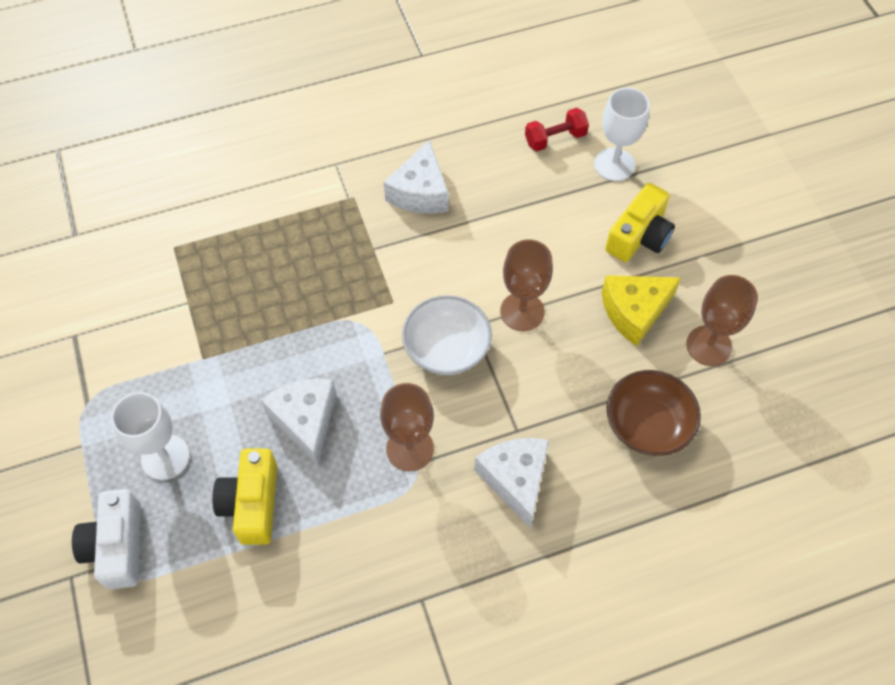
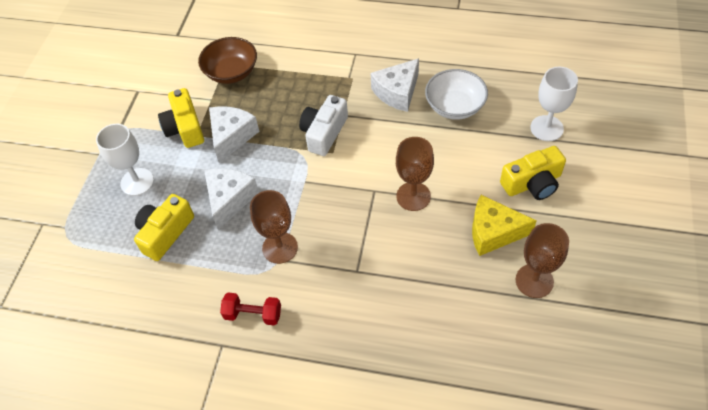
camera: 35 degrees right, 5 degrees down
(117, 546) = (77, 219): white camera -> white camera (324, 133)
(179, 356) = (185, 128): none -> yellow camera
(446, 348) = (346, 197): white bowl -> white bowl (455, 106)
(515, 480) = (333, 302): white cheese -> white cheese (231, 136)
(555, 139) = (514, 94): red dumbbell -> red dumbbell (253, 314)
(647, 425) = (450, 312): brown bowl -> brown bowl (231, 72)

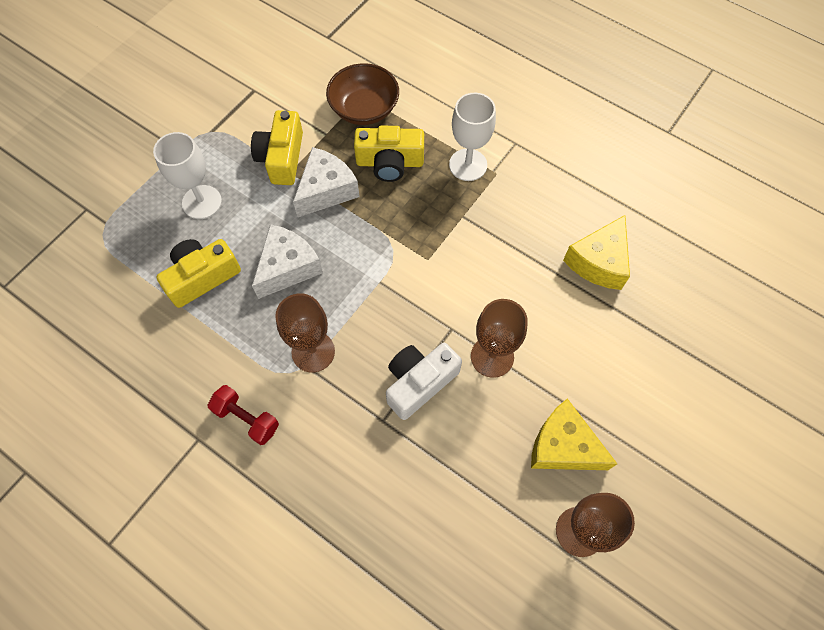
camera: 20 degrees right, 10 degrees up
(324, 133) = (430, 230): white camera -> white camera (419, 382)
(397, 92) = (540, 214): white cheese -> none
(455, 106) = (599, 262): white bowl -> yellow cheese
(532, 183) = (642, 404): yellow camera -> yellow camera (390, 162)
(546, 128) = (697, 340): white goblet -> white goblet (468, 165)

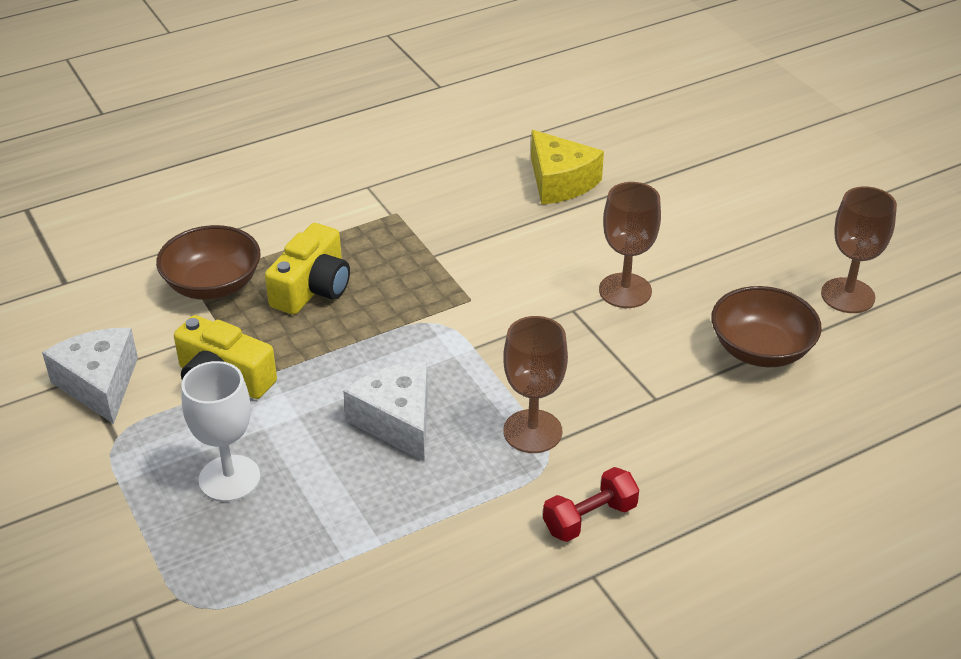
camera: 65 degrees left, 25 degrees down
(202, 277) = (352, 509): yellow camera -> none
(326, 190) = (308, 353): white cheese -> white cheese (99, 384)
(419, 382) = (625, 355): white camera -> none
(468, 165) = (367, 229): white goblet -> none
(474, 480) = (761, 349): none -> brown bowl
(563, 446) = (753, 276): yellow cheese -> none

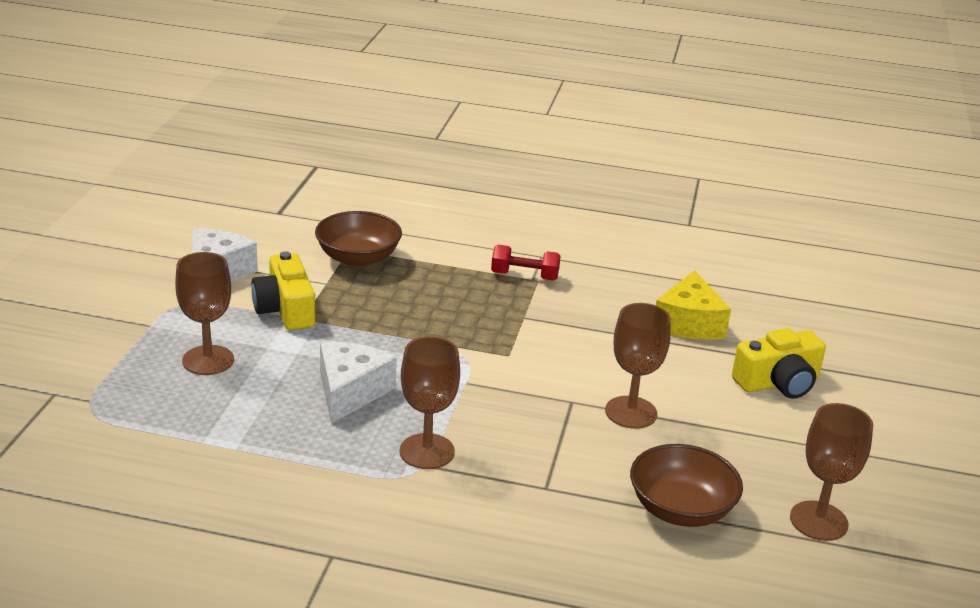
camera: 40 degrees right, 10 degrees down
(229, 478) = (208, 360): white goblet -> brown goblet
(312, 288) = (415, 292): yellow camera -> yellow camera (778, 382)
(590, 518) = (383, 523): red dumbbell -> red dumbbell (524, 276)

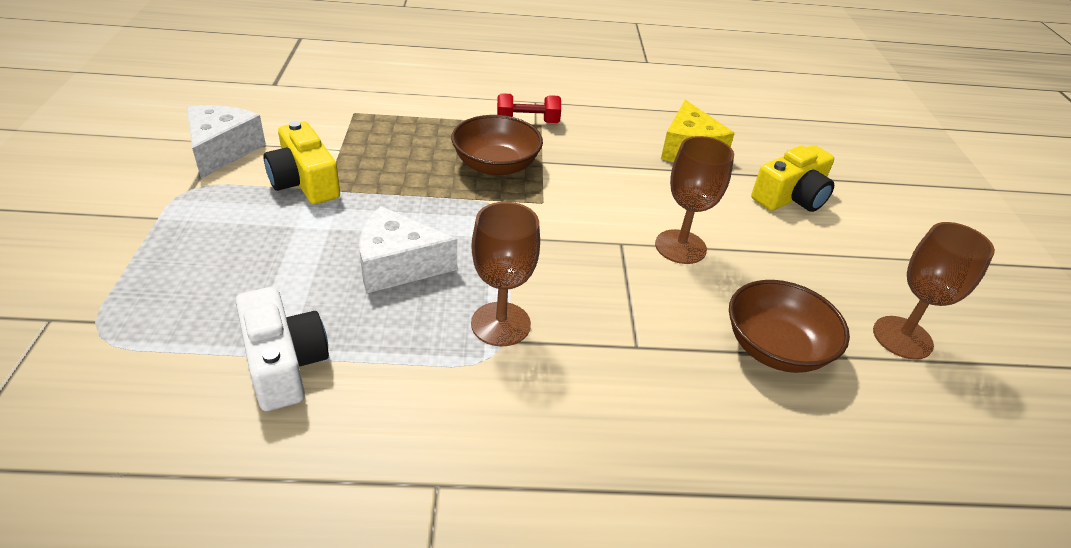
camera: 15 degrees left, 10 degrees up
(208, 360) = (232, 250): brown goblet -> none
(232, 453) = (284, 363): none -> white camera
(350, 392) = (398, 265): white cheese -> white cheese turned 90 degrees counterclockwise
(358, 258) = (365, 120): brown bowl -> brown bowl (496, 165)

